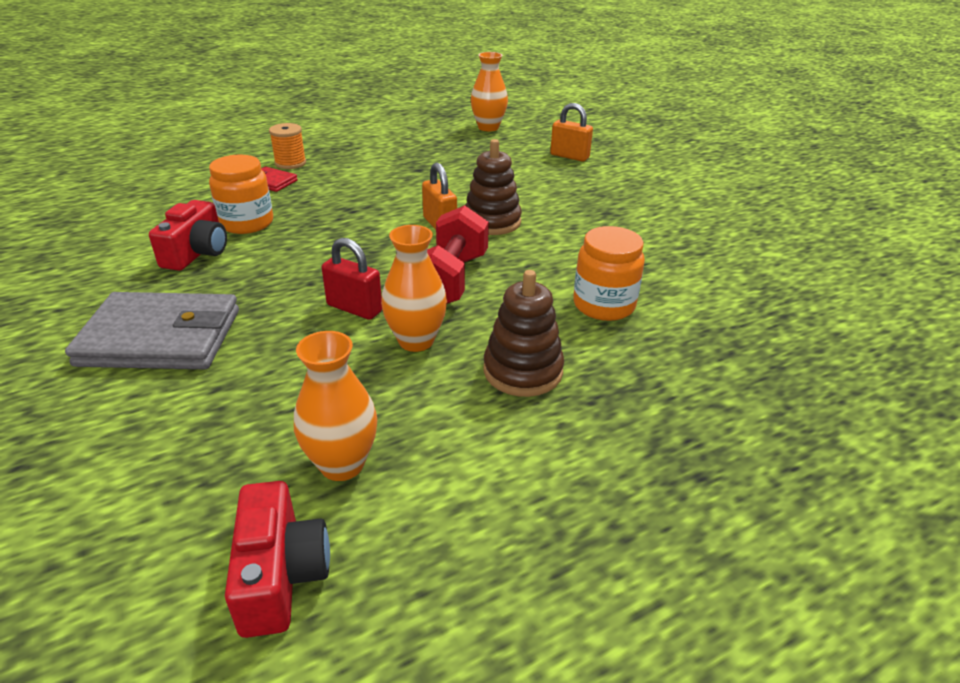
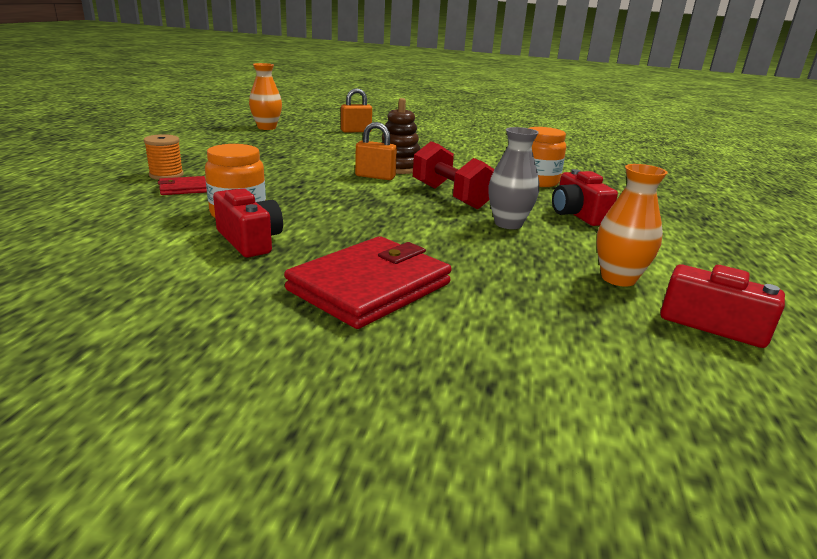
camera: 50 degrees left, 10 degrees down
(161, 337) = (370, 287): grey wallet -> red wallet
(354, 308) = (440, 225): red padlock -> none
(416, 341) = (508, 224): orange vase -> grey vase
(522, 371) = (577, 215): brown stacking toy -> red camera

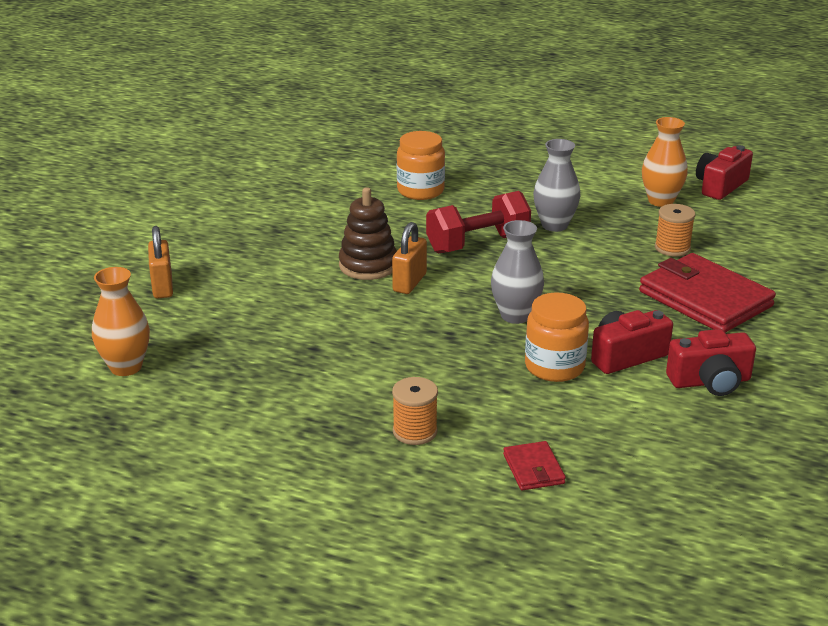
camera: 80 degrees left, 5 degrees up
(183, 188) = (471, 411): red wallet -> red wallet (533, 469)
(326, 204) = (515, 315): none -> grey vase
(492, 277) = (672, 248): none -> orange spool
(577, 215) = (523, 190): red camera -> red camera (710, 381)

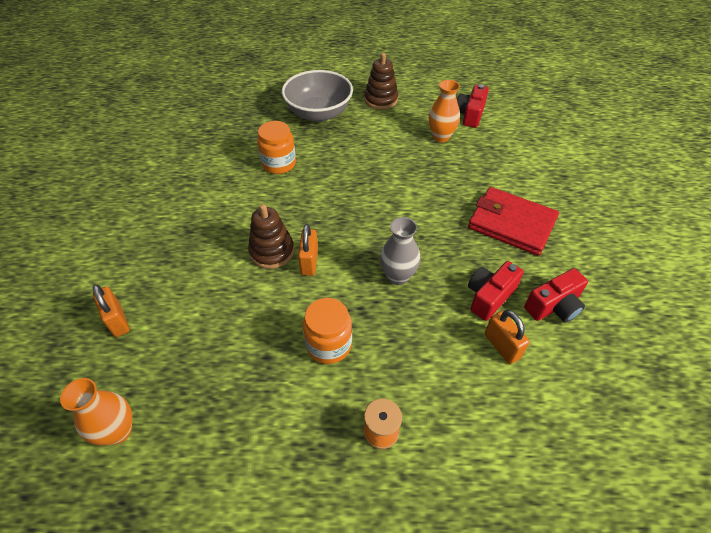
camera: 20 degrees left, 20 degrees up
(477, 244) = (340, 208): red dumbbell -> none
(501, 152) = (318, 113): none -> grey bowl
(533, 469) = (484, 444): red wallet -> none
(554, 225) = (384, 176): grey vase -> none
(554, 367) = (448, 323): orange jar -> orange jar (329, 344)
(597, 152) = (381, 100): none -> brown stacking toy
(612, 399) = (501, 346): none -> orange padlock
(672, 248) = (468, 179): orange spool -> none

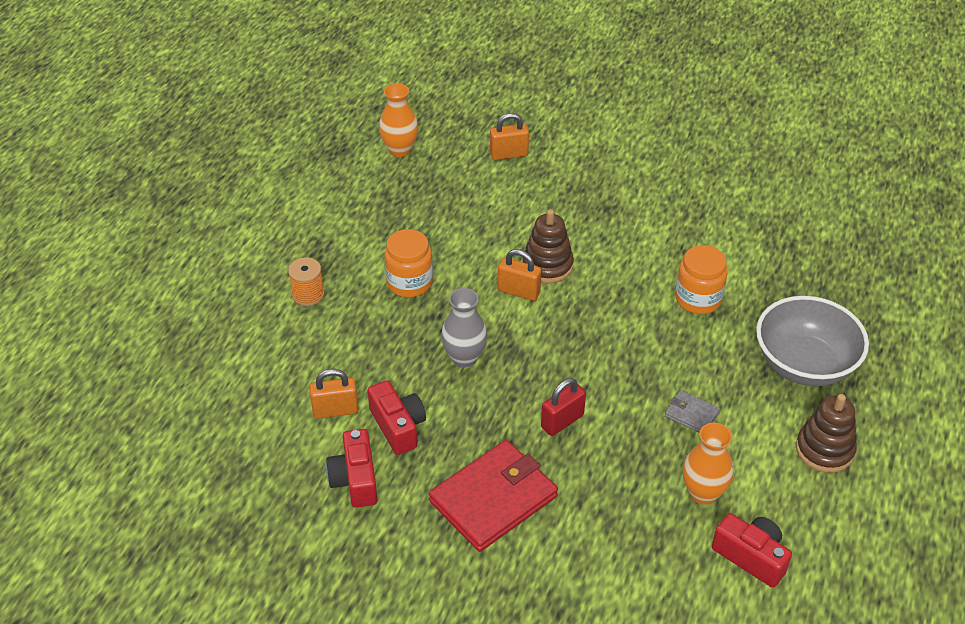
camera: 110 degrees right, 5 degrees down
(384, 150) = (691, 414): none -> grey wallet
(426, 206) = (562, 421): none -> red padlock

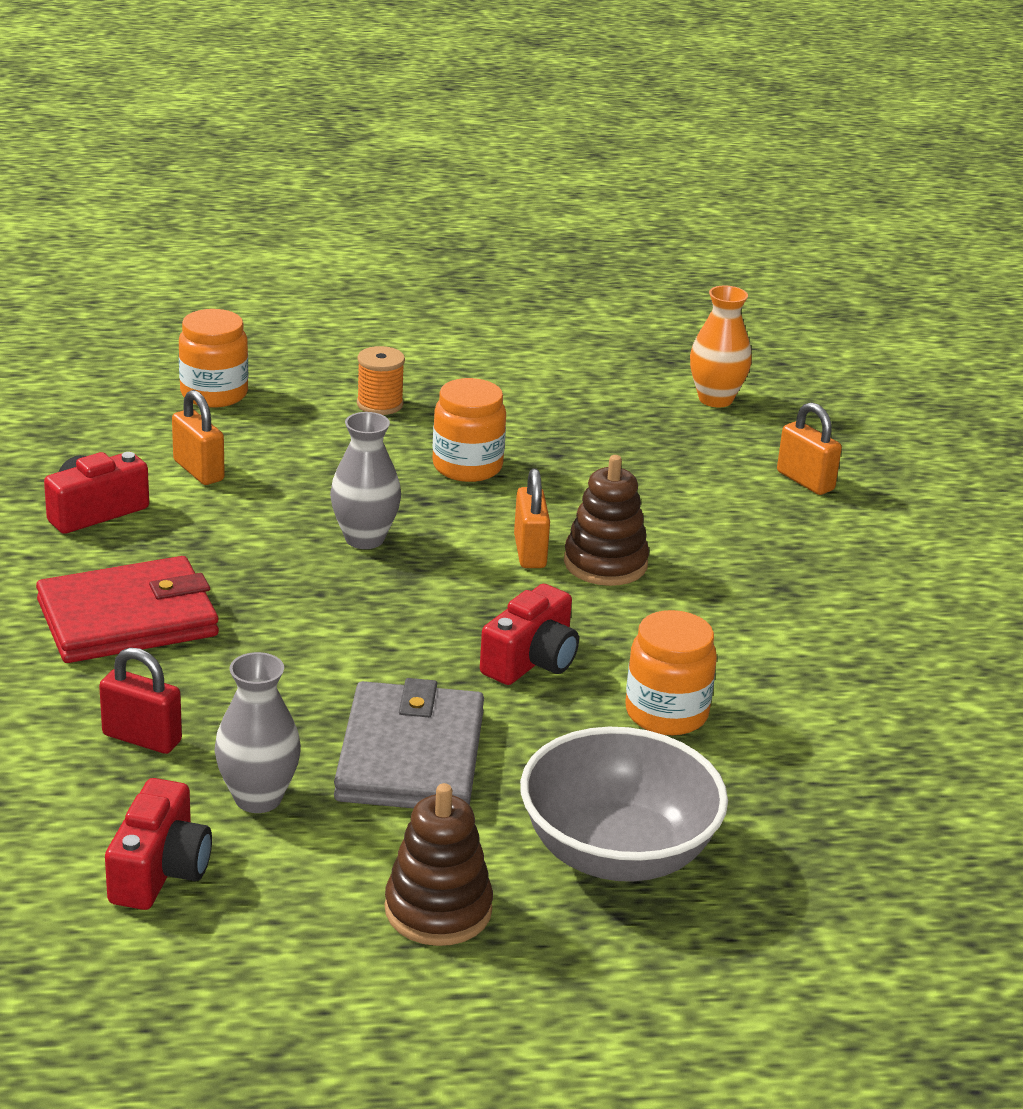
camera: 60 degrees right, 15 degrees down
(238, 371) = (214, 394): none -> orange jar
(398, 426) = (204, 519): red camera -> red camera (531, 660)
(493, 498) = (128, 618): red wallet -> red wallet turned 45 degrees counterclockwise
(562, 421) = (307, 642): red padlock -> red padlock (142, 738)
(691, 414) = (410, 756): grey wallet -> grey wallet, size x2.18
(703, 493) = (258, 798): orange vase -> grey vase

